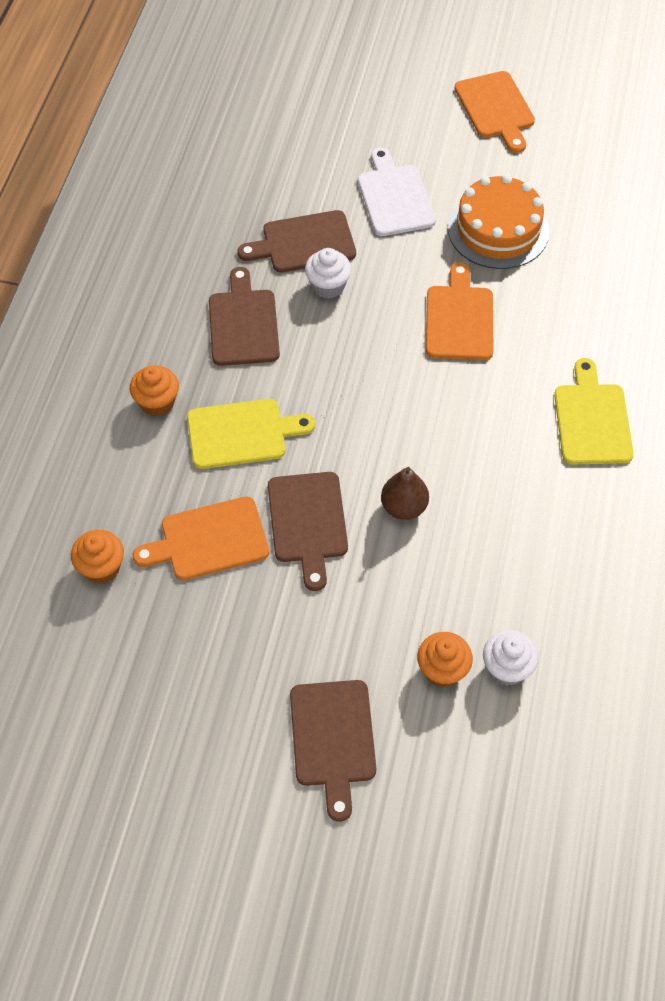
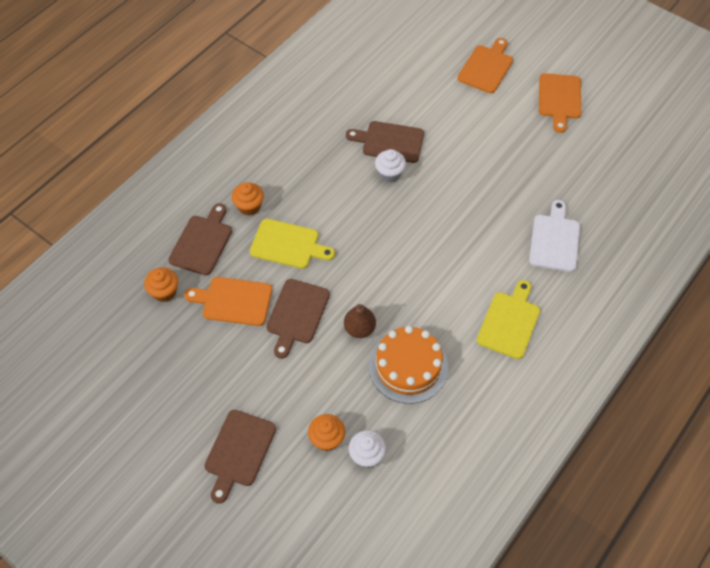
camera: 25 degrees right, 0 degrees up
(243, 324) = (326, 178): brown cutting board -> brown cutting board (202, 242)
(394, 197) = (462, 133): white cutting board -> white cutting board (554, 240)
(459, 319) = (460, 225): orange cutting board -> orange cutting board (486, 67)
(498, 229) = (517, 177): orange cake -> orange cake (408, 366)

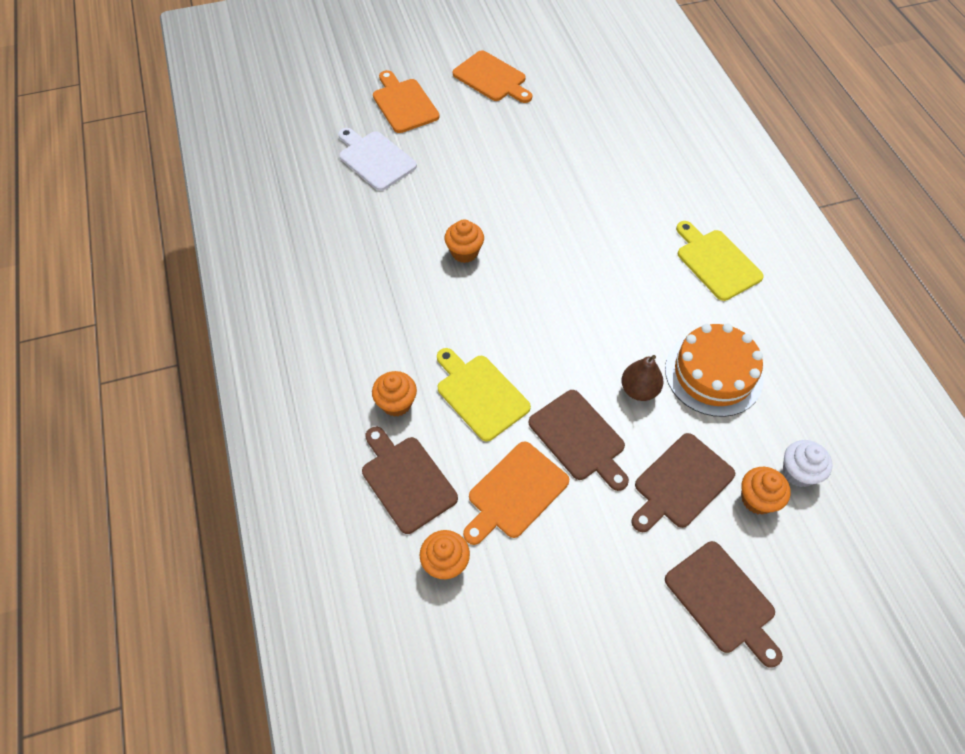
camera: 55 degrees left, 0 degrees up
(288, 244) = (480, 394): yellow cutting board -> yellow cutting board turned 90 degrees counterclockwise
(389, 174) = (464, 252): white cupcake -> orange cupcake
(390, 142) = (424, 228): brown cutting board -> brown cutting board (681, 483)
(554, 240) = (648, 176): white cutting board -> white cutting board (375, 159)

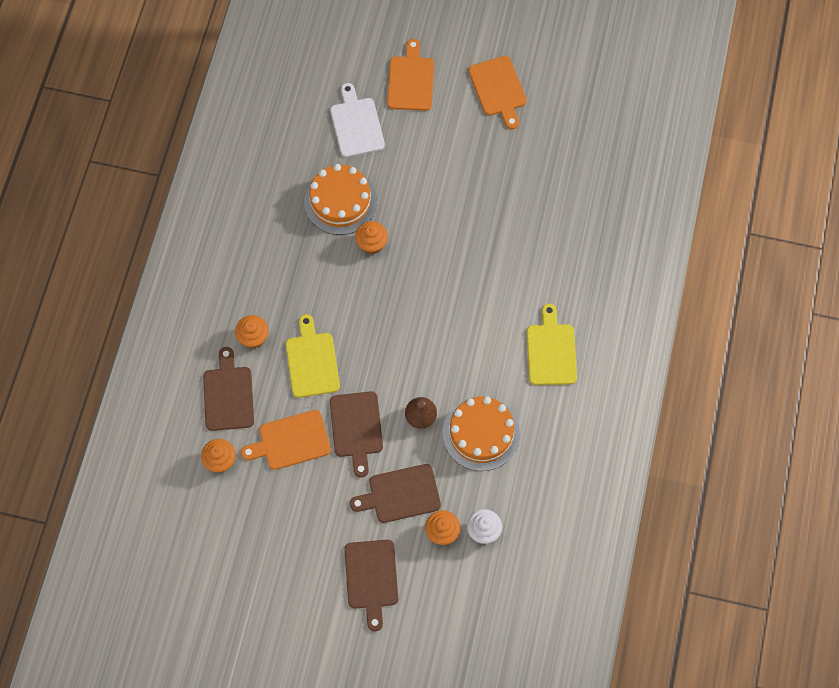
camera: 30 degrees right, 10 degrees up
(404, 229) = (340, 201): none -> orange cake

